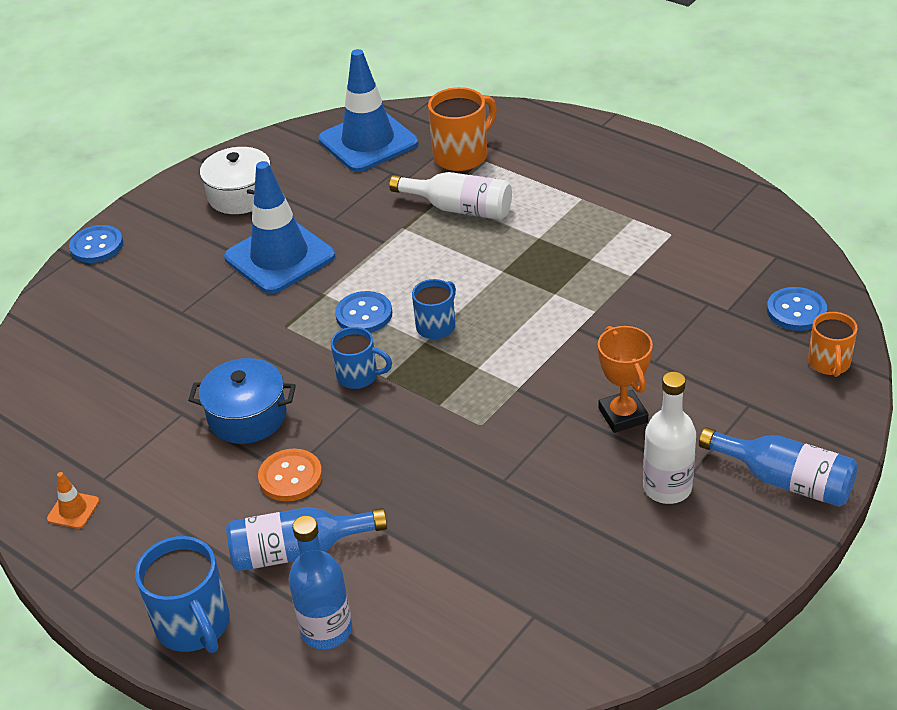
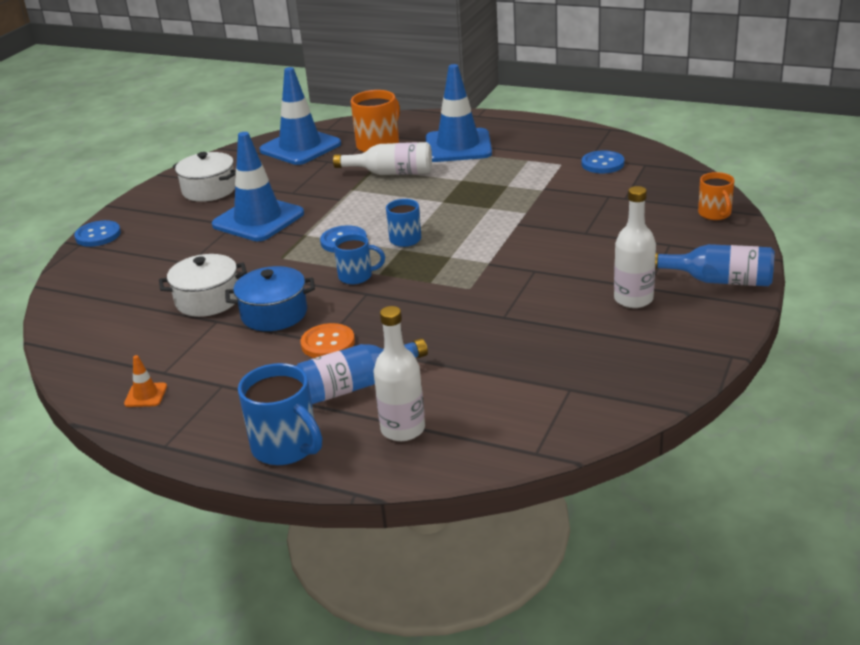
camera: 15 degrees left, 10 degrees down
(182, 377) = (207, 300): none -> white pot
(326, 630) = (403, 429): blue bottle -> white bottle
(556, 177) = (458, 146): none -> blue traffic cone
(623, 415) = (578, 265): orange trophy -> none
(796, 311) = (675, 190): blue button -> blue button (602, 164)

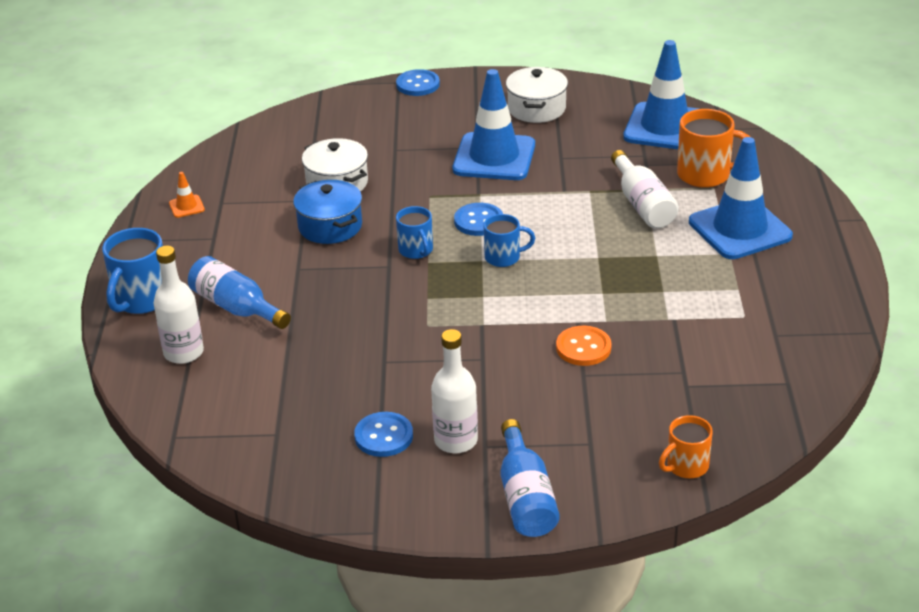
camera: 65 degrees right, 5 degrees up
(328, 343) = (295, 271): orange button -> orange button (583, 348)
(602, 164) = (766, 348): blue button -> blue button (383, 436)

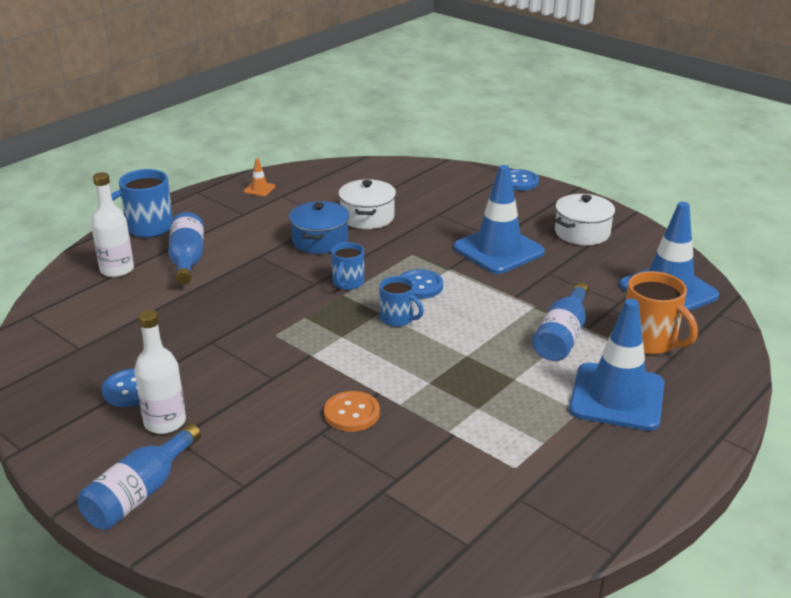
camera: 40 degrees right, 5 degrees down
(643, 204) = (562, 336): white bottle -> blue bottle
(686, 466) = (281, 554): orange mug -> none

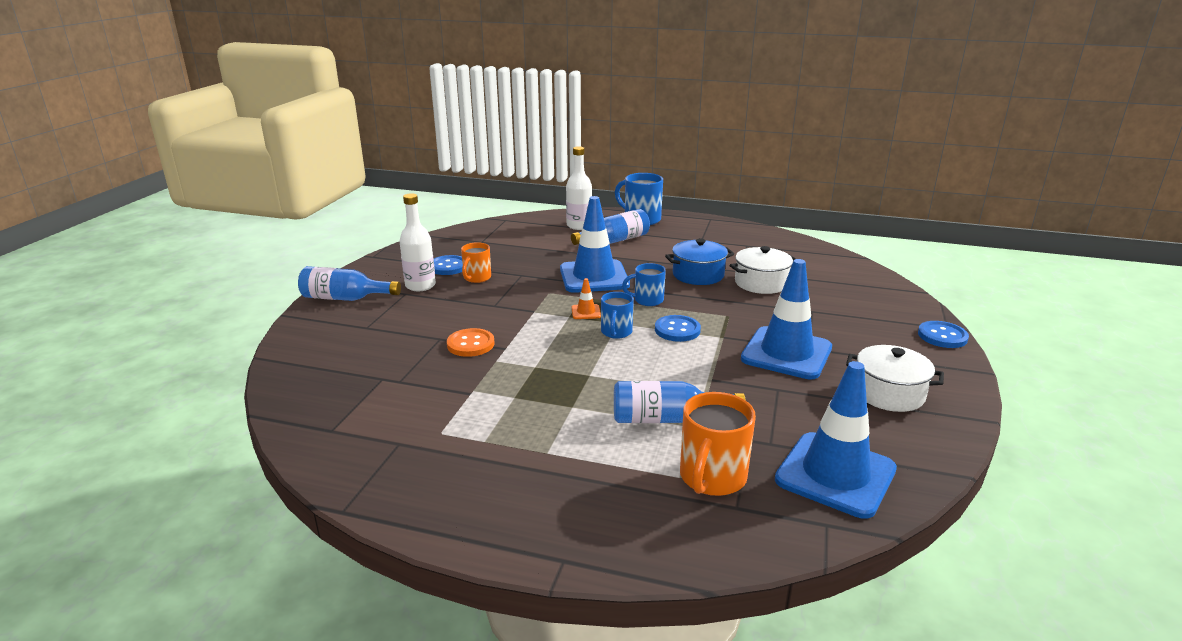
camera: 65 degrees right, 5 degrees down
(187, 375) = (477, 278): none -> orange mug
(259, 189) = (745, 235): orange traffic cone -> orange traffic cone (586, 312)
(617, 397) = (586, 472): blue traffic cone -> blue traffic cone (594, 277)

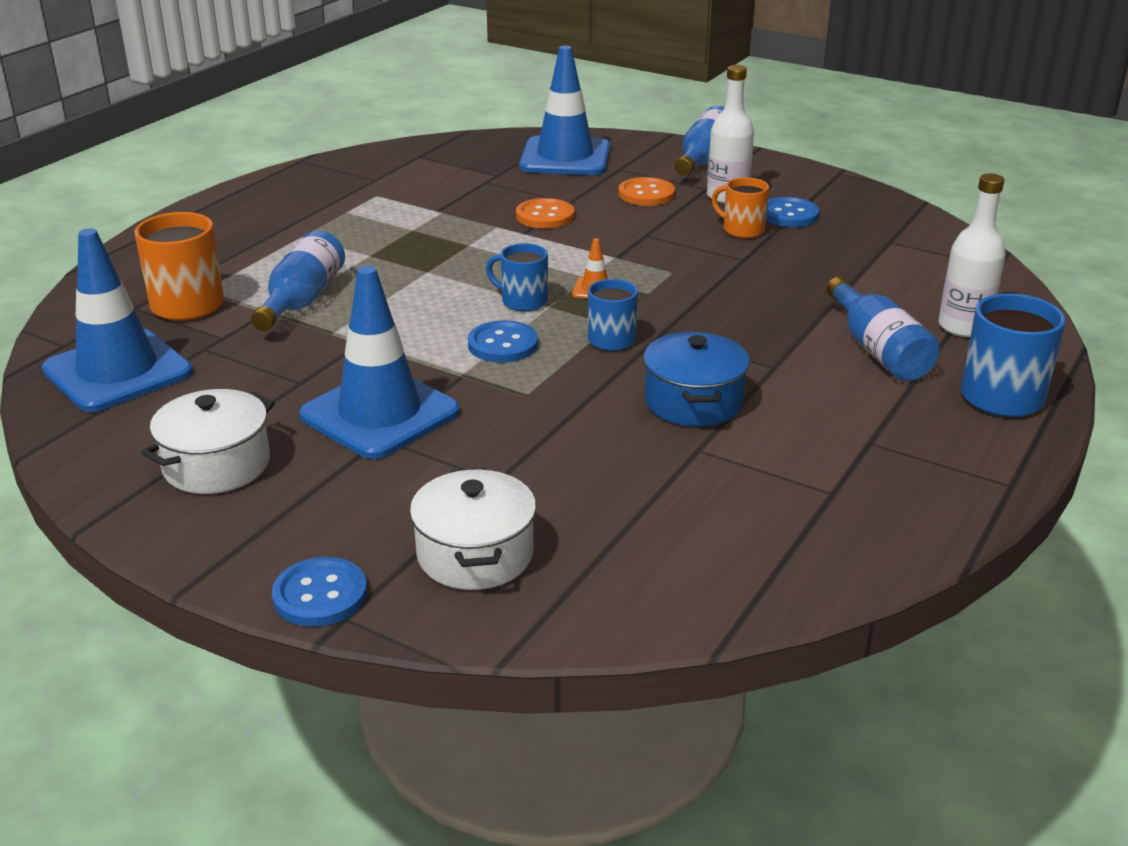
camera: 105 degrees right, 5 degrees up
(419, 312) = (646, 194): none -> orange button
(594, 277) = (716, 310): blue traffic cone -> blue traffic cone (565, 157)
(761, 283) = (633, 458): white pot -> white pot (475, 554)

